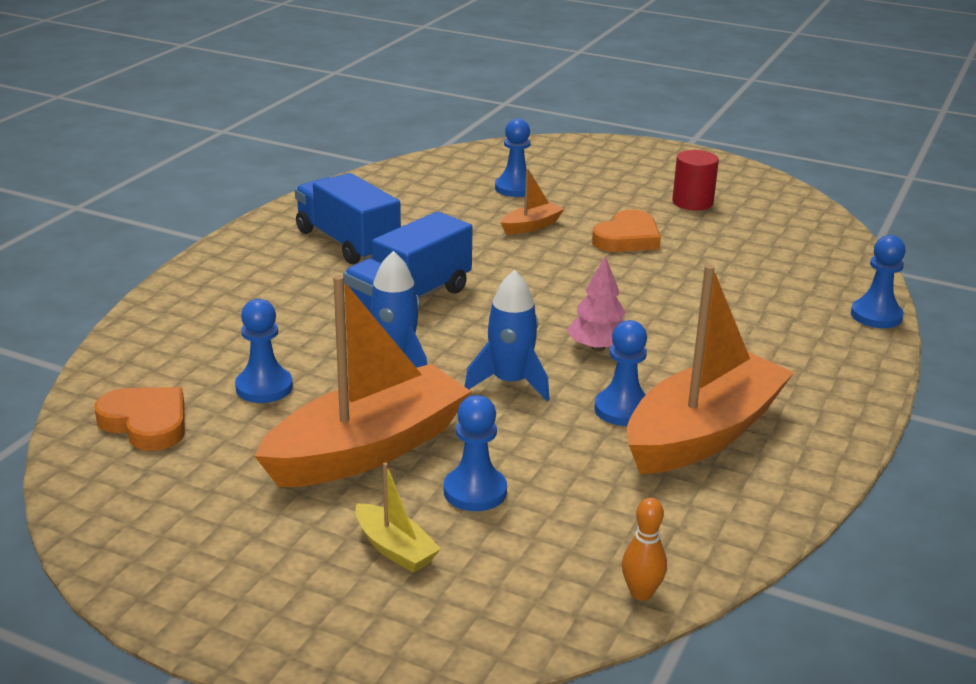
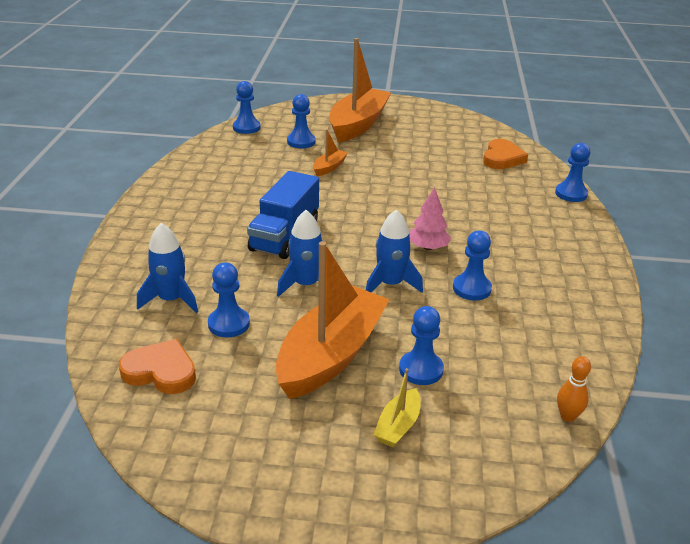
camera: 20 degrees left, 5 degrees up
(213, 347) = (171, 300): none -> blue rocket
(347, 243) = (215, 201): blue truck -> none
(395, 549) = (398, 426): yellow boat -> yellow boat turned 90 degrees clockwise
(453, 160) = (246, 127): none -> blue pawn
(627, 238) = (394, 166): orange heart -> orange heart (502, 158)
(692, 202) = (417, 135): red cylinder -> none
(703, 434) = (529, 295): orange boat -> orange boat (358, 124)

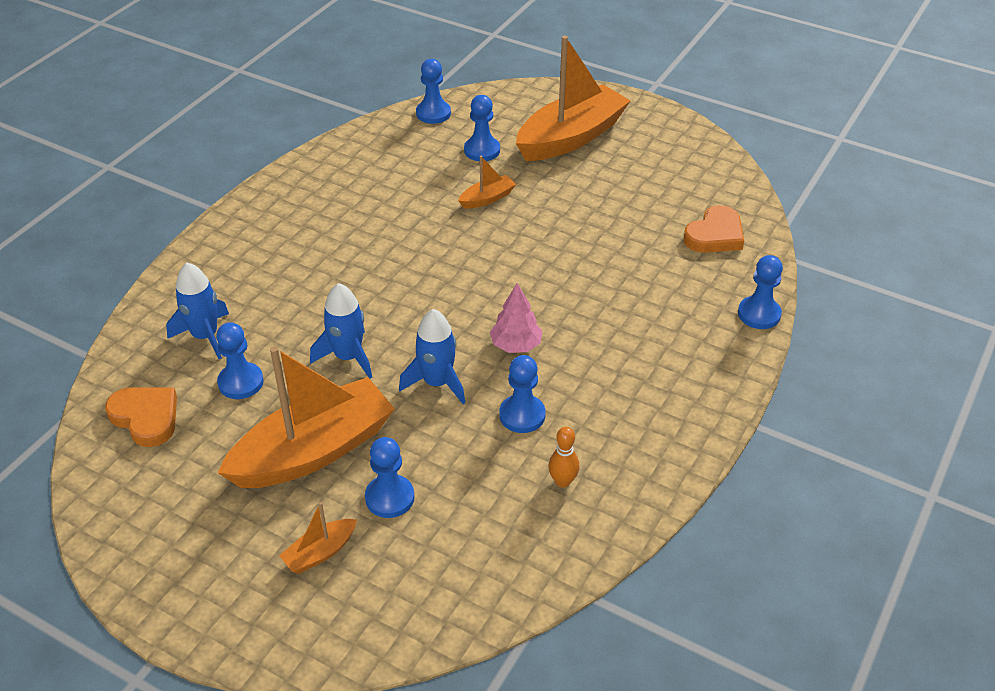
camera: 25 degrees right, 10 degrees up
(285, 236) = (370, 285): blue truck -> none
(398, 426) = (320, 553): yellow boat -> orange boat
(567, 416) = (497, 603): orange bowling pin -> orange bowling pin (562, 481)

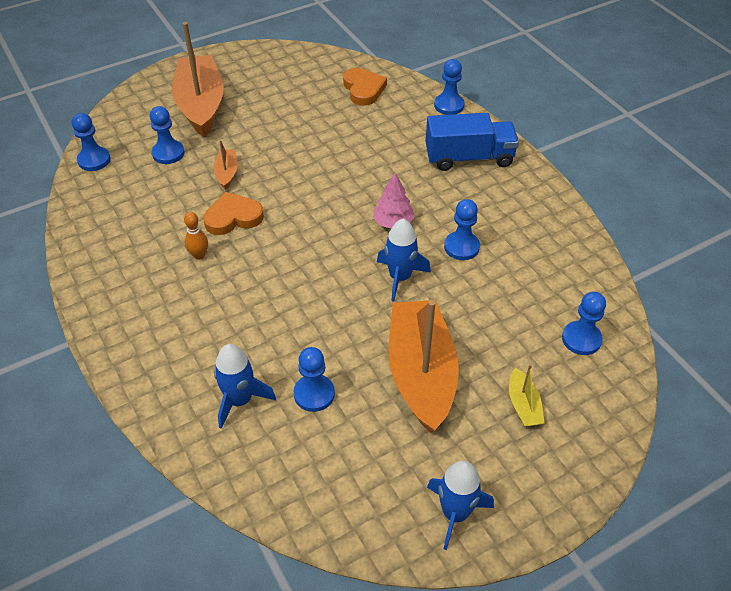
camera: 60 degrees left, 5 degrees up
(146, 418) = (308, 474): orange heart -> orange heart (233, 217)
(320, 553) = (523, 405): orange boat -> yellow boat
(348, 357) = (336, 317): blue rocket -> blue rocket (455, 513)
(389, 498) = (494, 346): blue pawn -> blue pawn (581, 339)
(562, 481) = (532, 252): orange bowling pin -> orange bowling pin (199, 255)
(679, 367) = (469, 158): none -> blue truck

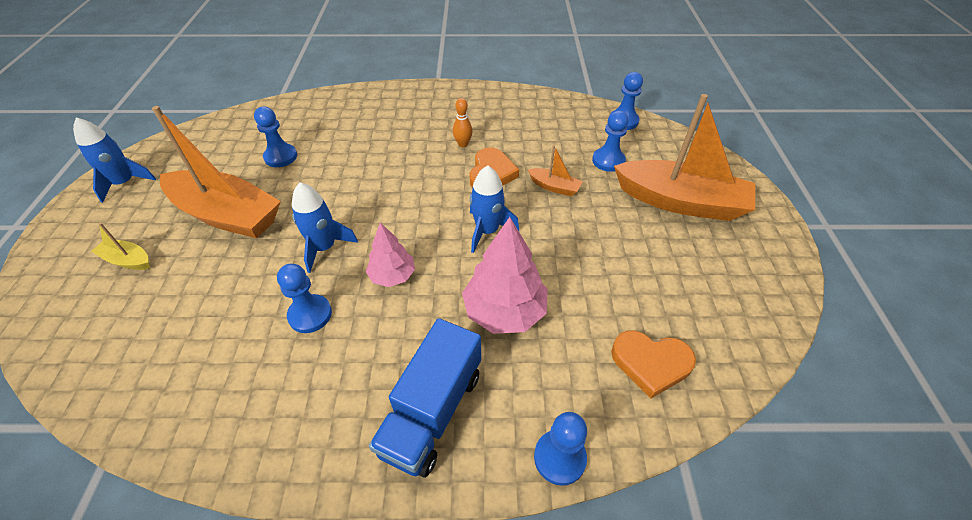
camera: 120 degrees right, 0 degrees up
(240, 400) = (316, 126): blue rocket -> blue rocket (487, 231)
(376, 155) = (504, 311): none -> pink tree
(581, 339) = (113, 345): blue pawn -> none

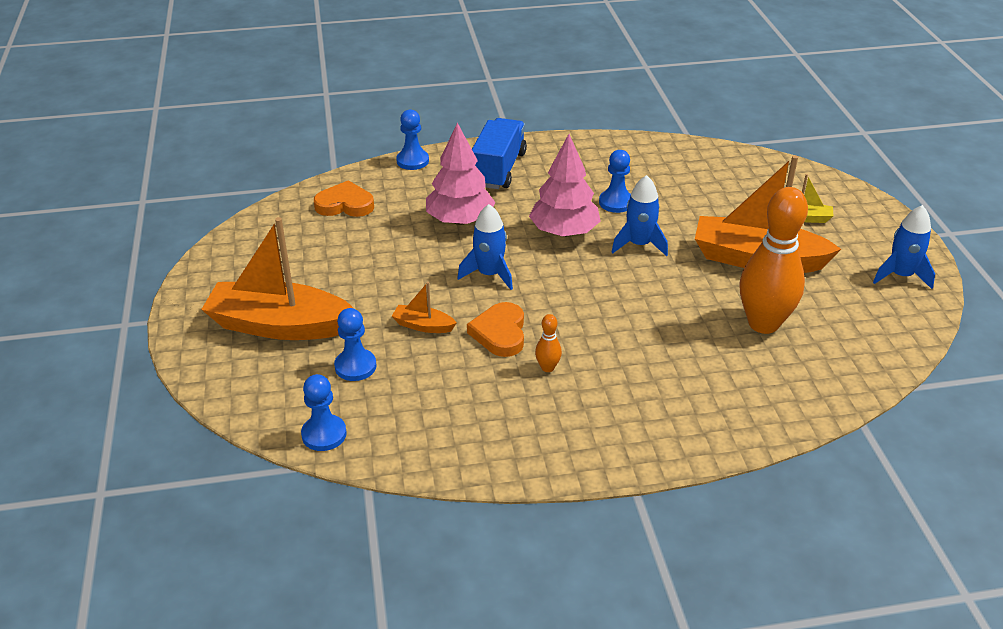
camera: 170 degrees right, 10 degrees down
(281, 157) = (763, 324): blue pawn -> orange bowling pin
(392, 275) = (564, 232): pink tree -> pink tree, size x1.64

